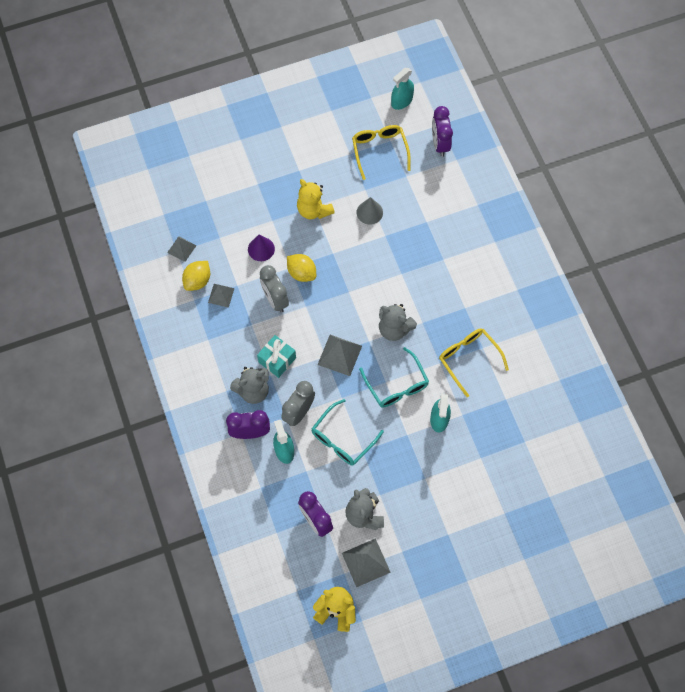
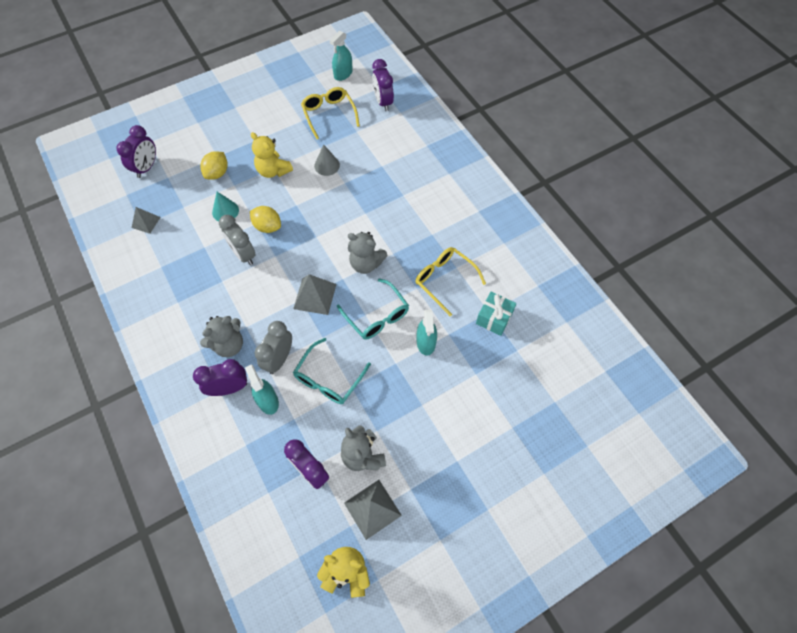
camera: 10 degrees left, 5 degrees down
(185, 186) = (146, 168): none -> purple clock
(198, 281) = (163, 249): yellow lemon -> yellow lemon (217, 173)
(221, 295) = (188, 258): grey pyramid -> none
(261, 249) = (225, 211): purple cone -> turquoise cone
(277, 360) = (251, 311): turquoise gift -> turquoise gift (494, 318)

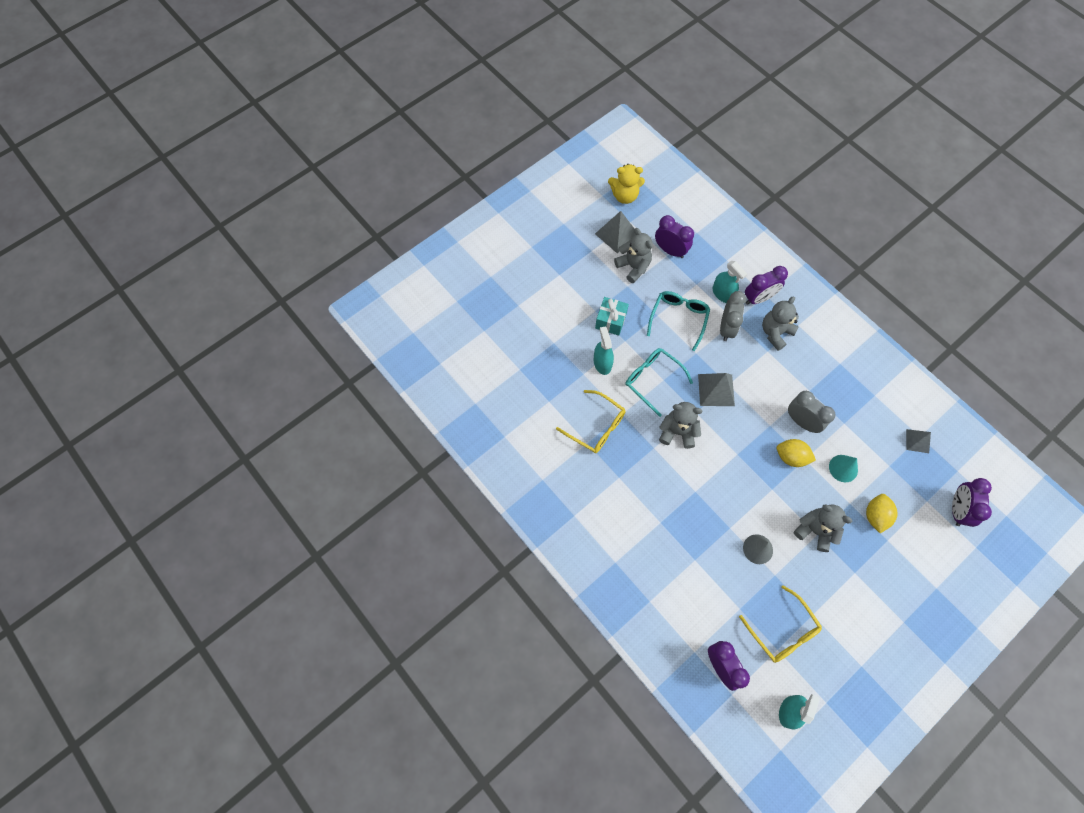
camera: 170 degrees right, 5 degrees up
(273, 171) = (815, 530): yellow teddy bear -> grey teddy bear
(494, 318) = (543, 395): turquoise gift -> turquoise gift (610, 321)

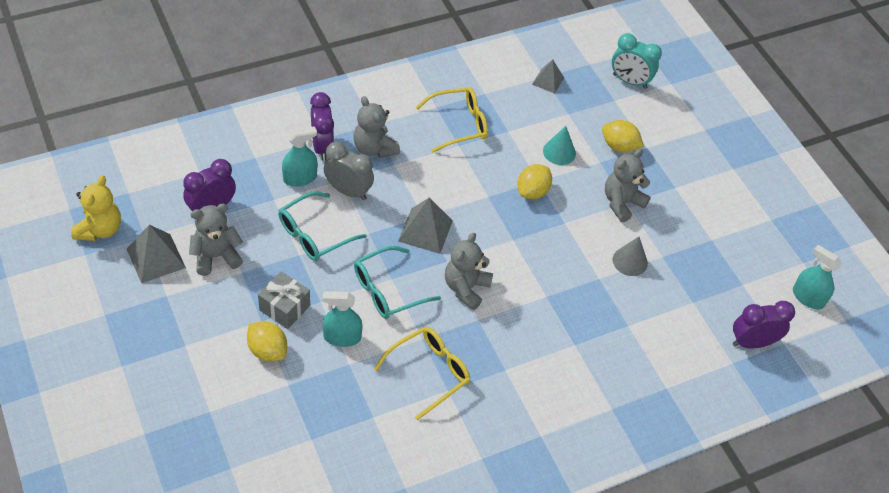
camera: 80 degrees left, 15 degrees down
(574, 322) = (267, 350): none -> yellow lemon
(610, 321) = (284, 308): turquoise gift -> grey gift
(678, 319) = (314, 234): turquoise glasses -> turquoise glasses turned 75 degrees counterclockwise
(782, 631) = (724, 272): yellow glasses -> yellow glasses (459, 124)
(801, 421) = (493, 166): grey clock -> none
(957, 509) = (629, 81): purple clock -> turquoise clock

